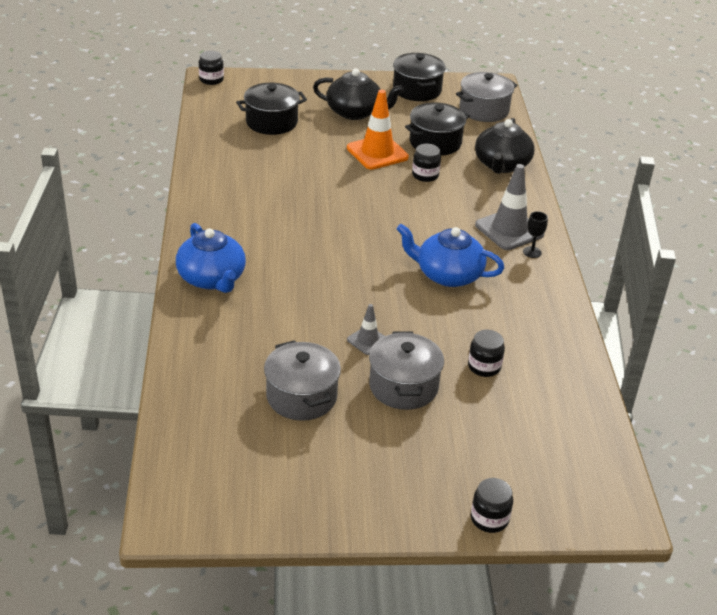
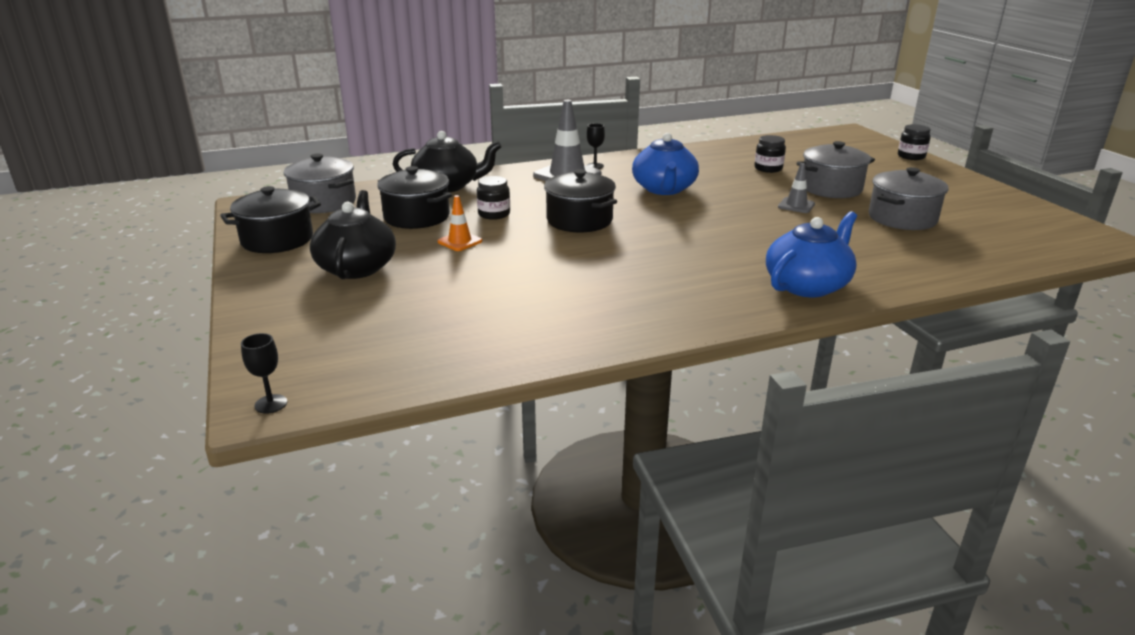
camera: 105 degrees left, 10 degrees down
(211, 79) = (271, 404): black jar -> black goblet
(271, 122) = (413, 318): black pot -> black pot (579, 220)
(377, 153) = (460, 241): orange traffic cone -> orange traffic cone, size x0.53

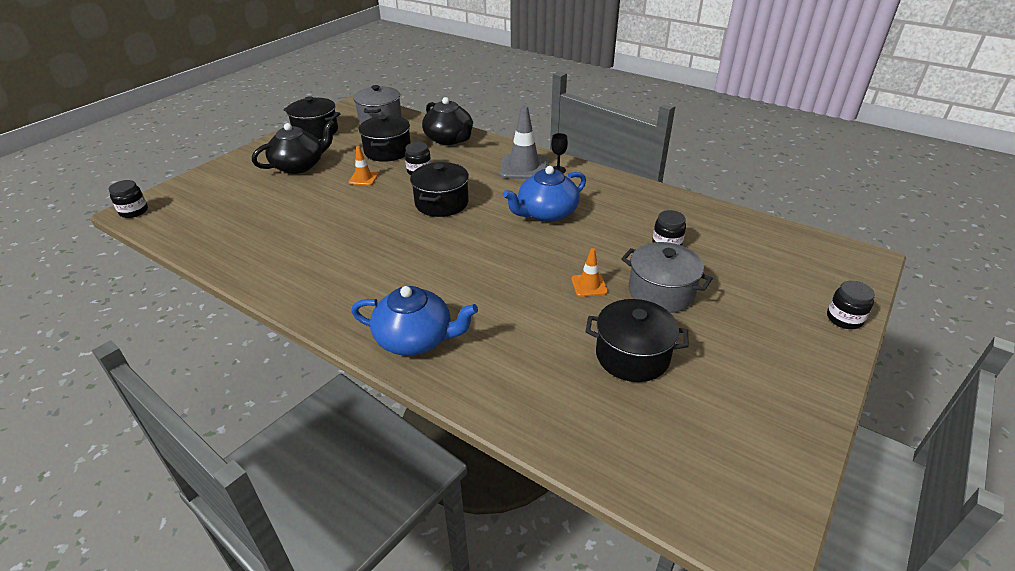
camera: 55 degrees right, 10 degrees up
(271, 404) = (134, 211): black goblet -> black jar
(796, 205) = (589, 285): grey traffic cone -> orange traffic cone
(902, 218) = (632, 356): grey pot -> black pot

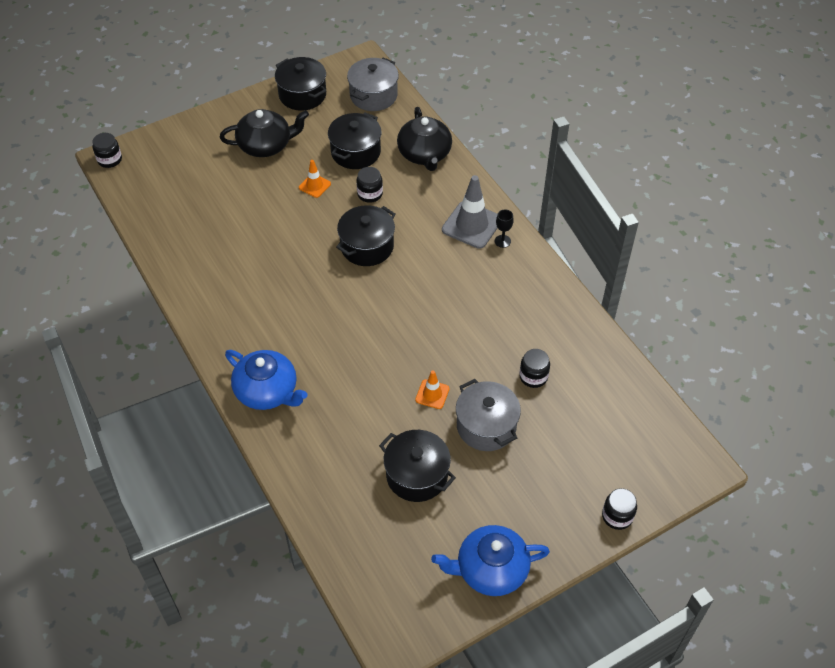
camera: 25 degrees right, 15 degrees up
(546, 213) = (452, 296): blue teapot -> blue teapot (490, 569)

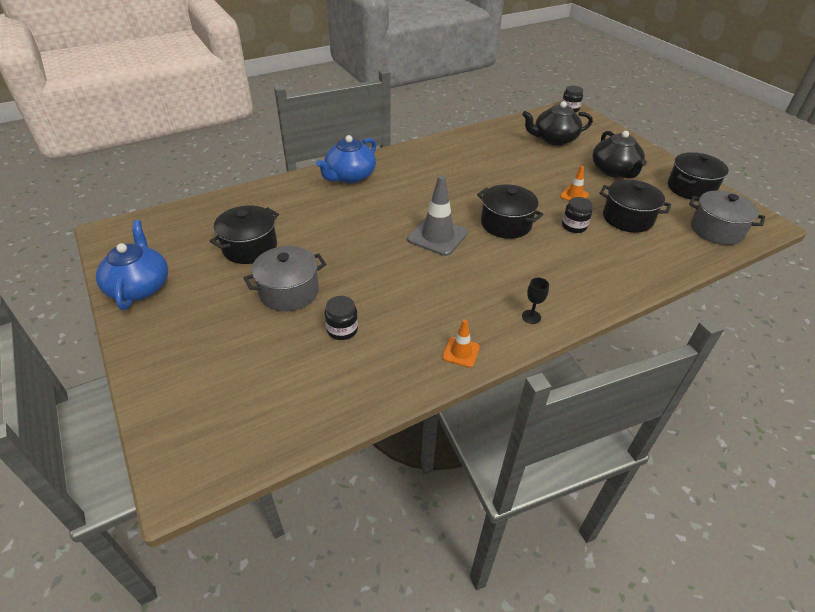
camera: 90 degrees right, 10 degrees down
(424, 154) = (645, 263): black teapot -> black teapot (554, 139)
(432, 394) = (332, 259): orange traffic cone -> orange traffic cone (461, 352)
(472, 225) = (550, 294): grey traffic cone -> grey traffic cone (437, 236)
(617, 516) = (150, 384): black jar -> none

